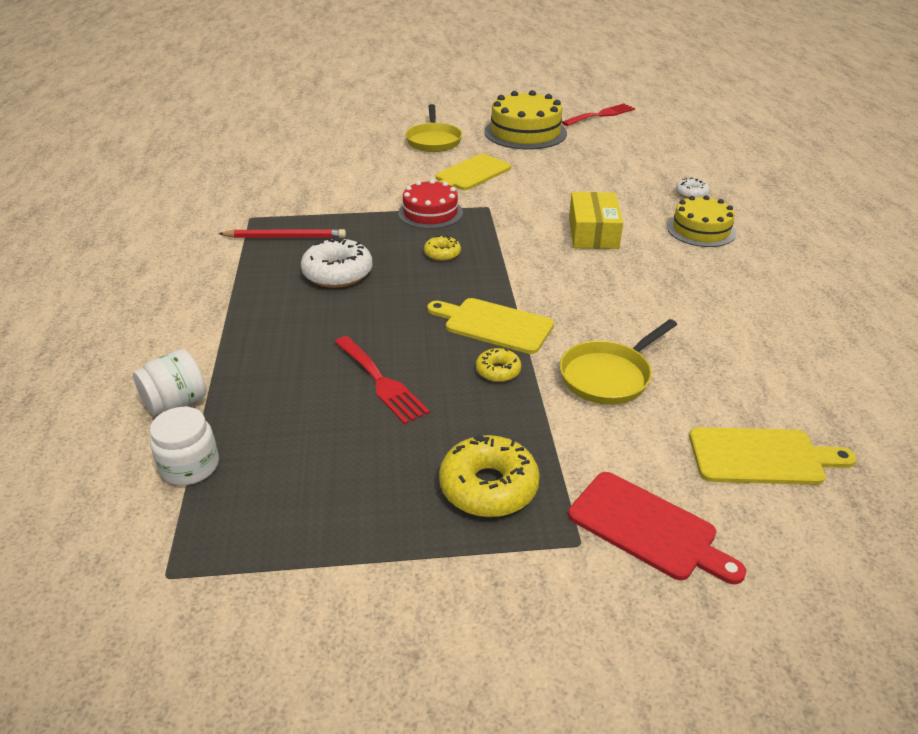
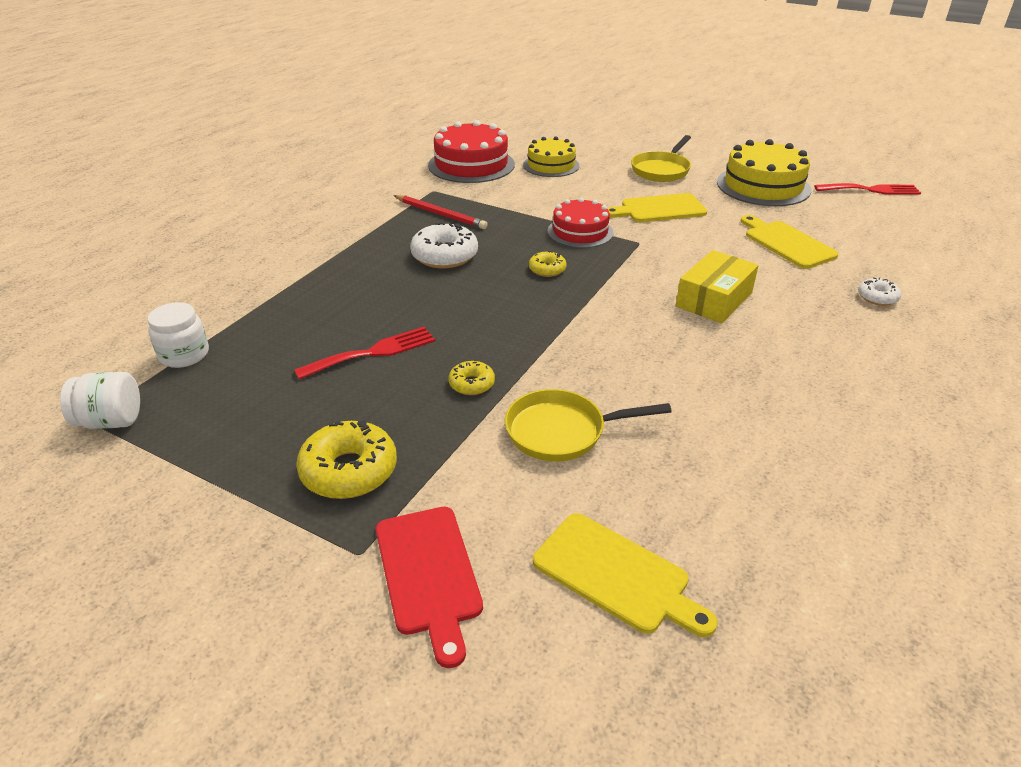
camera: 35 degrees right, 0 degrees up
(176, 403) = (227, 308): white jar -> white jar (111, 421)
(257, 182) = (471, 165): none -> red cake
(381, 382) = (373, 352): red fork -> red fork turned 120 degrees counterclockwise
(494, 325) = (516, 345): yellow cutting board -> yellow cutting board (786, 243)
(701, 230) = (840, 337): yellow cake -> yellow cake (551, 165)

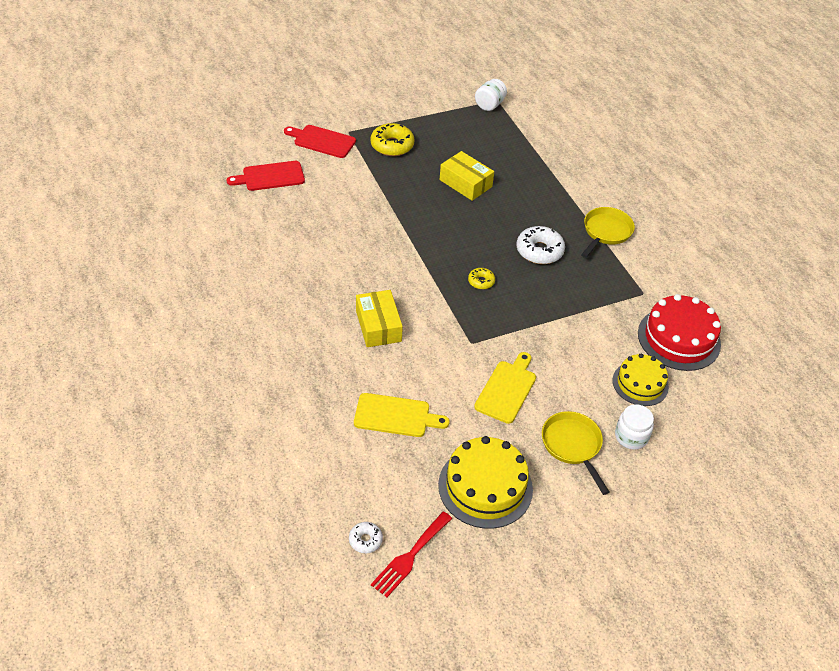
camera: 125 degrees right, 10 degrees up
(184, 355) = (523, 134): white jar -> white jar (631, 436)
(373, 352) = (465, 183): red fork -> yellow box
(440, 214) = (600, 278): red pencil -> none
(471, 384) = (408, 199): yellow donut -> none
(562, 431) = (348, 206): yellow pan -> yellow pan (606, 232)
(580, 232) = (513, 325): red cake -> none
(616, 575) = (270, 176): yellow cutting board -> red cutting board
(877, 297) = (300, 398): white donut -> white donut (365, 540)

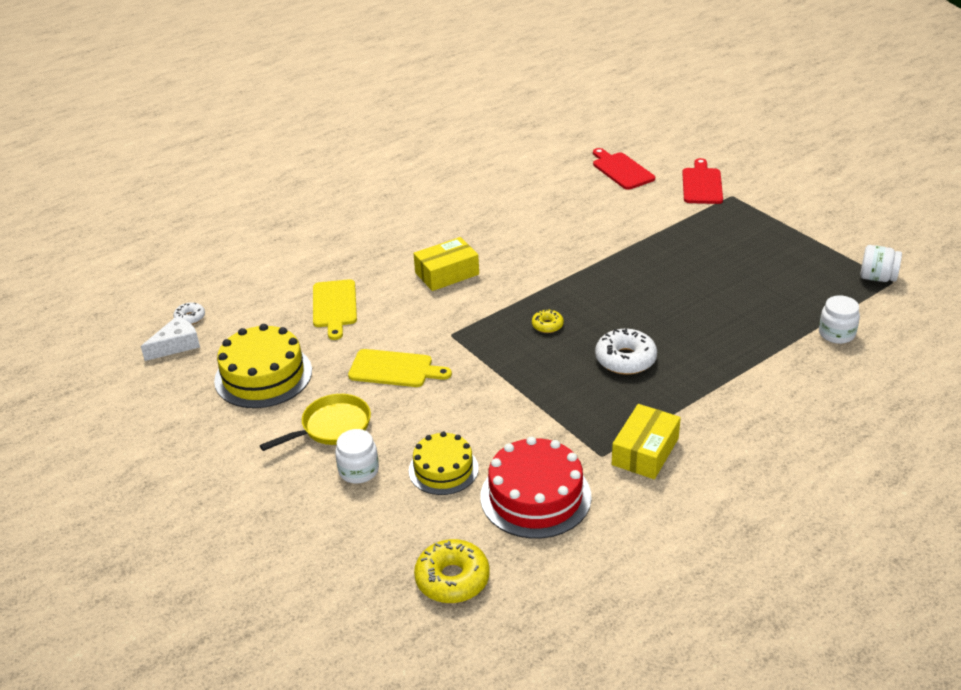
camera: 80 degrees right, 10 degrees down
(392, 145) = (732, 226): yellow donut -> yellow donut (452, 579)
(410, 556) = (176, 345): red fork -> white cheese
(465, 183) = (707, 286): yellow box -> yellow box (645, 451)
(545, 144) = (836, 334): none -> white jar
(606, 232) = (698, 409): yellow pan -> none

